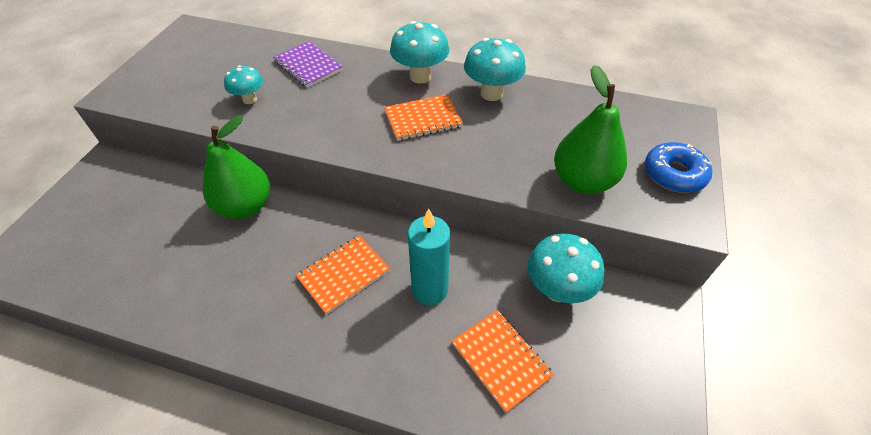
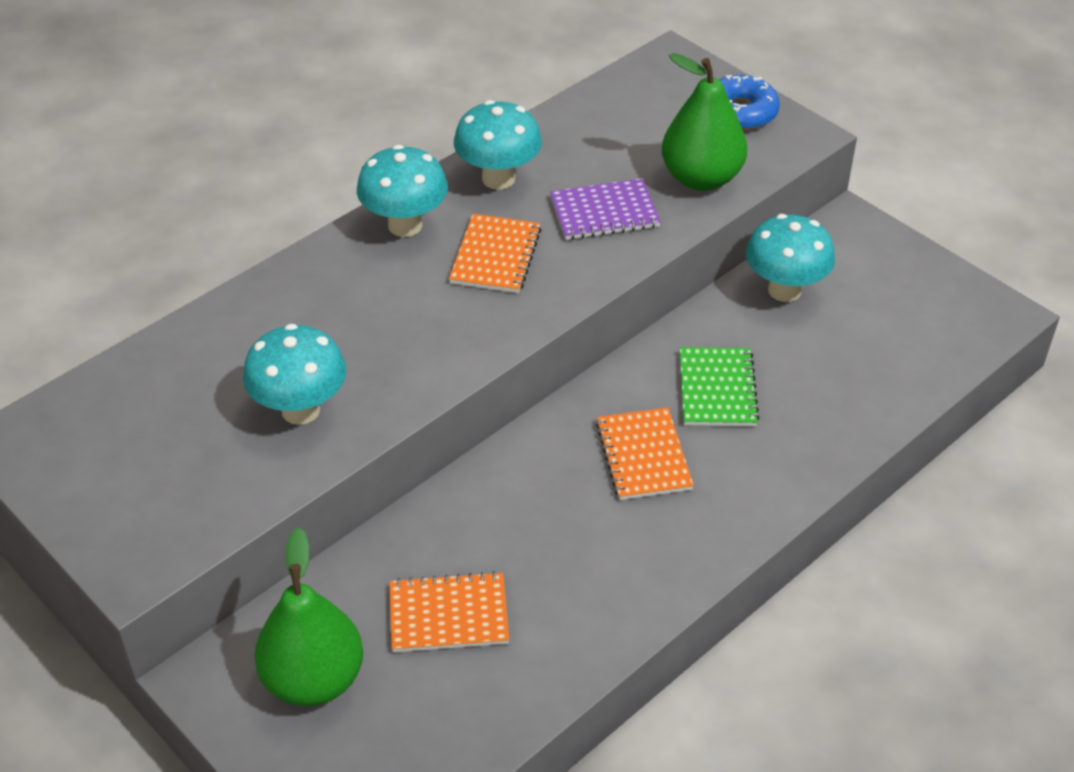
camera: 60 degrees left, 5 degrees down
(245, 206) = (450, 521): green pear -> green pear (314, 679)
(249, 99) = (300, 410): turquoise mushroom -> turquoise mushroom, size x1.63
(308, 66) = (273, 325): purple notebook -> purple notebook (604, 212)
(430, 290) = (717, 389): turquoise candle -> green notebook
(500, 360) = (838, 370): orange notebook -> orange notebook (448, 615)

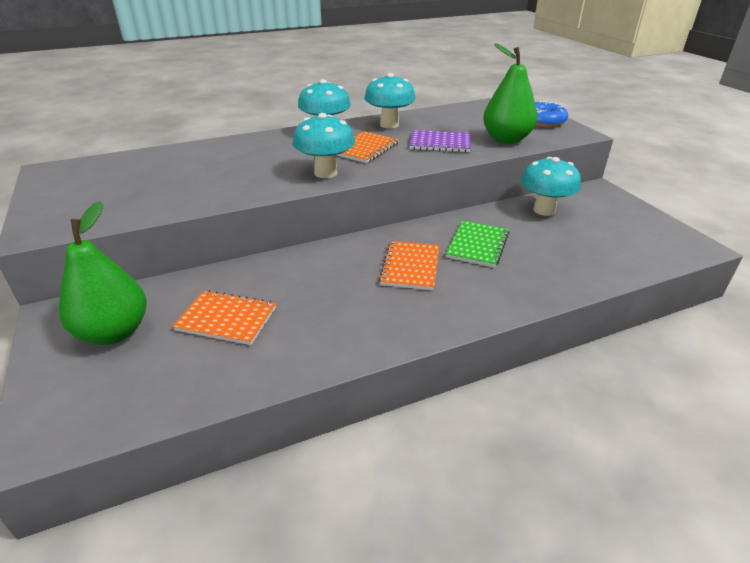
camera: 20 degrees right, 10 degrees down
(300, 410) = (202, 186): turquoise mushroom -> turquoise mushroom (325, 173)

